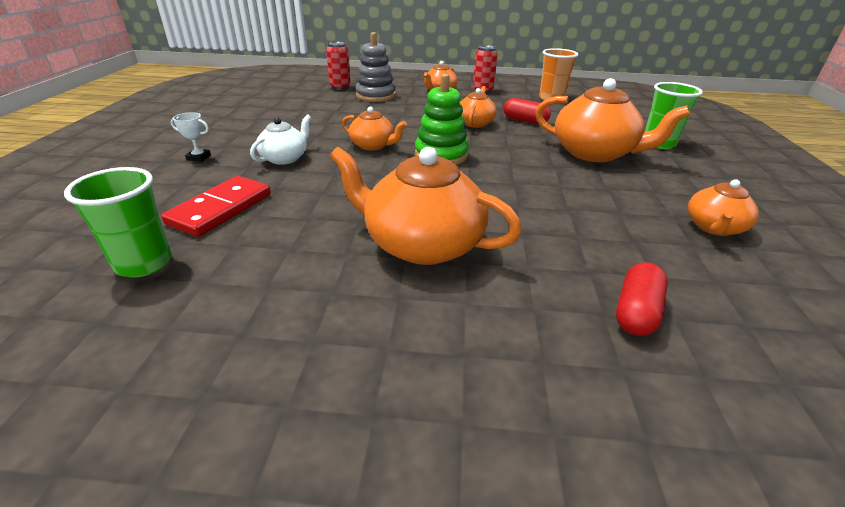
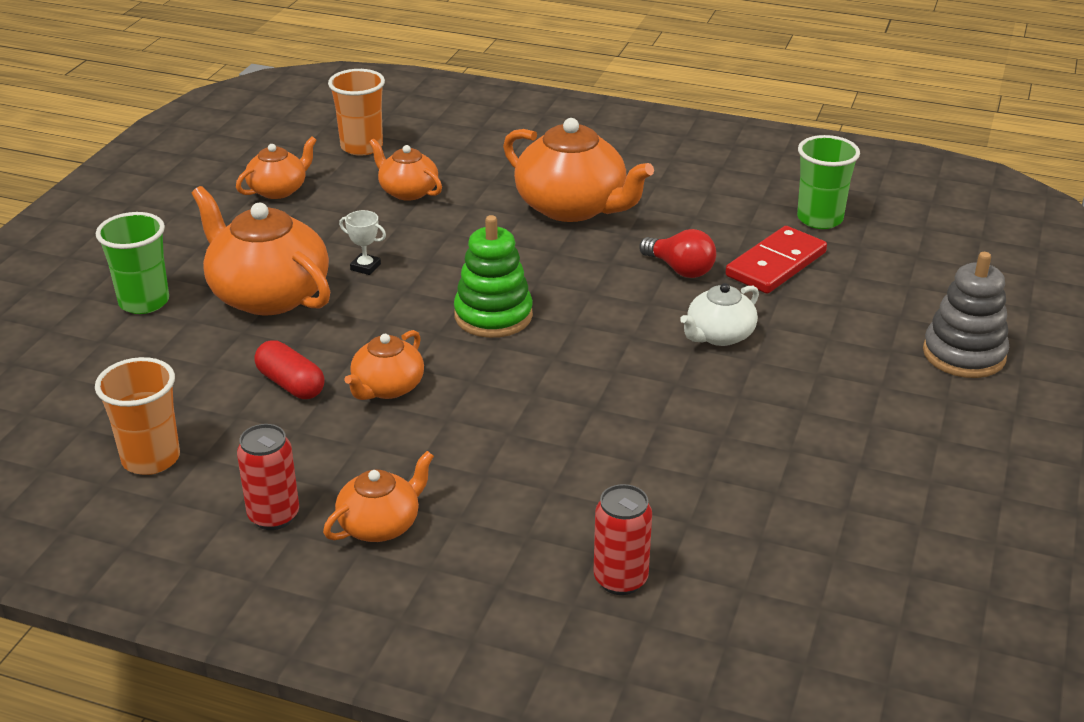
camera: 165 degrees left, 0 degrees up
(199, 157) = (844, 351): white trophy -> white trophy (365, 267)
(309, 196) = (680, 269): none -> red light bulb
(373, 145) = (587, 348): orange teapot -> orange teapot (408, 191)
(375, 96) = (541, 520): grey stacking toy -> grey stacking toy (964, 354)
(636, 312) = (437, 147): red capsule -> none
(723, 298) = (361, 147): none -> orange cup

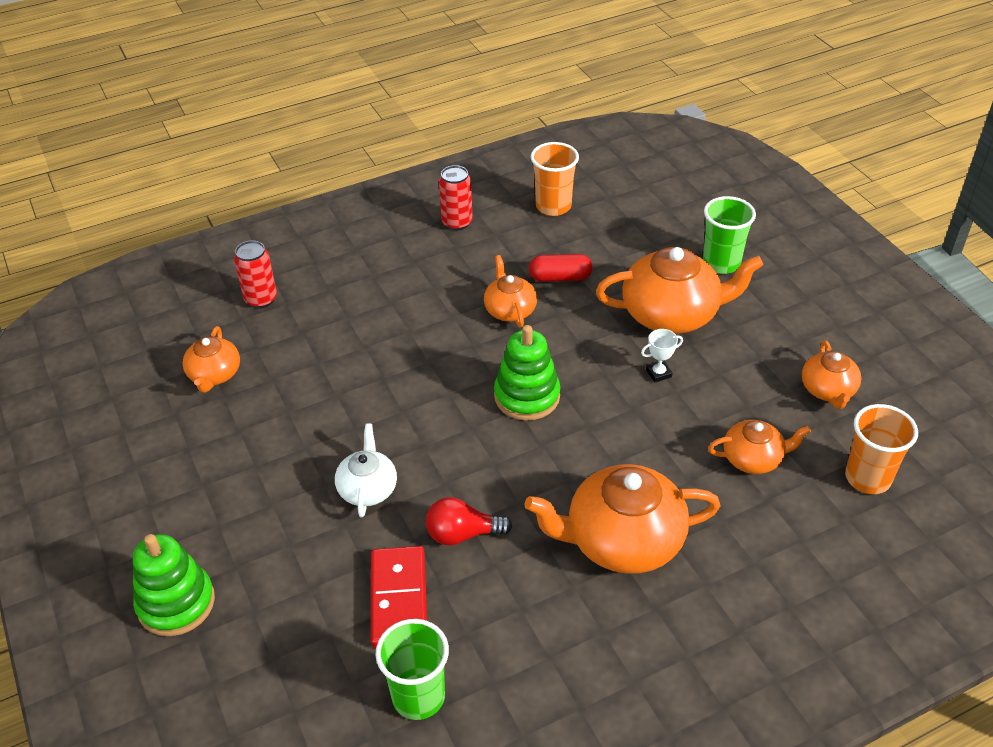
camera: 135 degrees right, 10 degrees up
(380, 525) = (404, 250): orange teapot -> orange teapot (214, 375)
(964, 354) = (176, 603): grey stacking toy -> green stacking toy

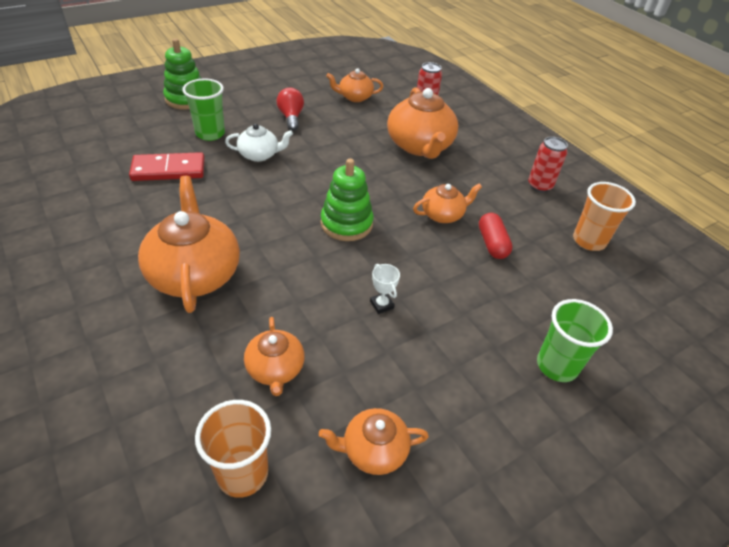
camera: 80 degrees right, 0 degrees up
(418, 697) = (94, 179): green cup -> green cup (210, 134)
(462, 534) = (215, 194): red light bulb -> red light bulb (291, 117)
(671, 314) = (464, 319): orange teapot -> orange teapot (420, 146)

